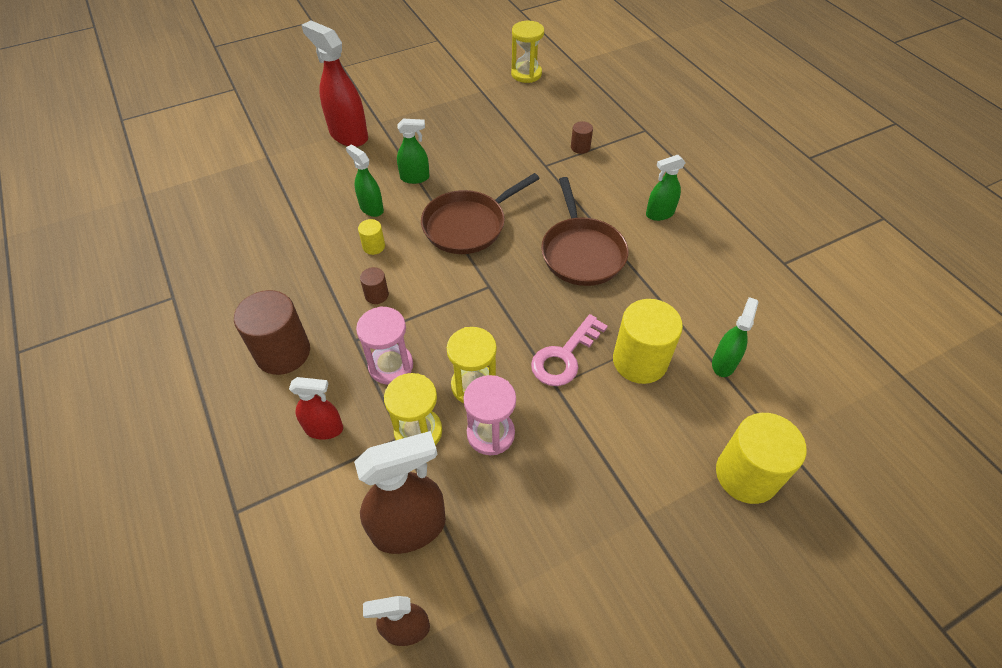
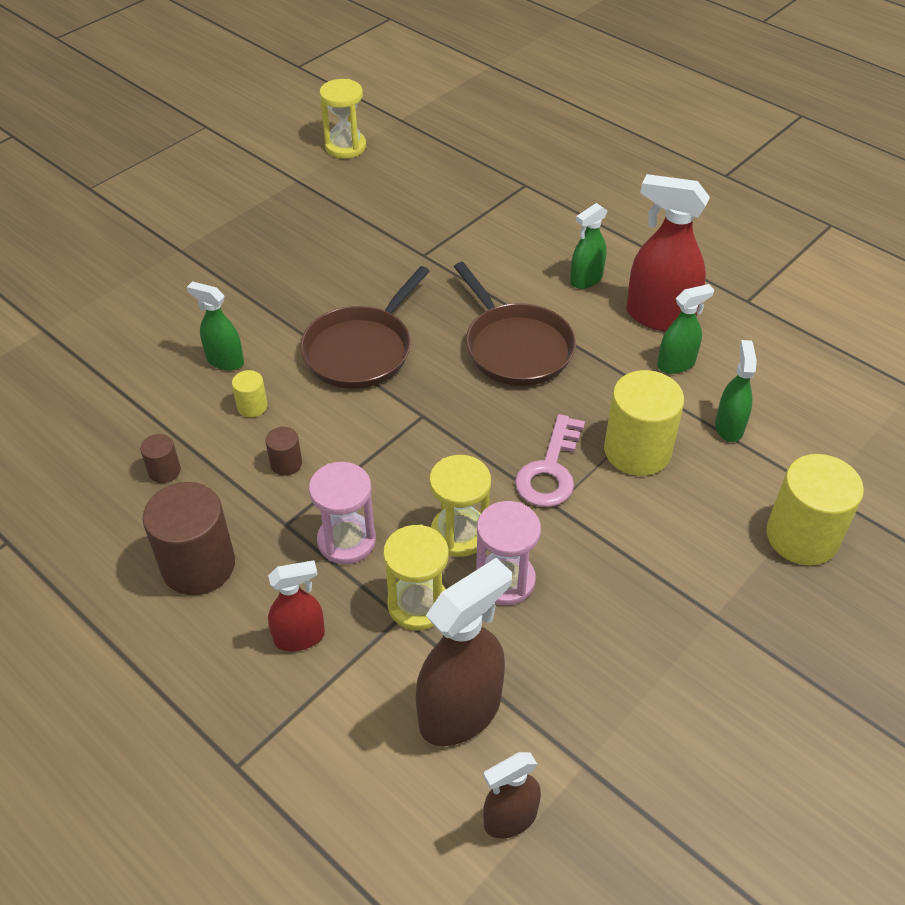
camera: 20 degrees left, 5 degrees down
(348, 135) = (145, 276): red spray bottle -> red spray bottle (659, 316)
(415, 178) = (263, 309): green spray bottle -> green spray bottle (676, 364)
(580, 147) = (456, 223): brown cylinder -> brown cylinder (164, 471)

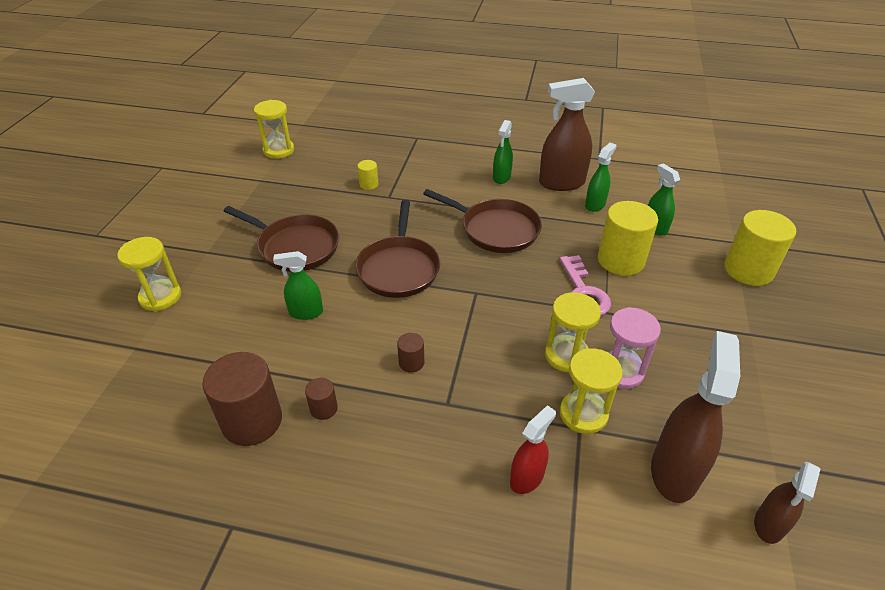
camera: 30 degrees left, 5 degrees down
(101, 284) = (160, 297): none -> yellow hourglass
(198, 565) = (408, 465): brown cylinder -> brown cylinder (252, 421)
(252, 406) = (353, 335): yellow cylinder -> yellow cylinder (369, 184)
(272, 279) = (295, 247): none -> brown pan
(346, 541) = (499, 395): pink hourglass -> none
(659, 316) = (561, 183): red spray bottle -> brown spray bottle

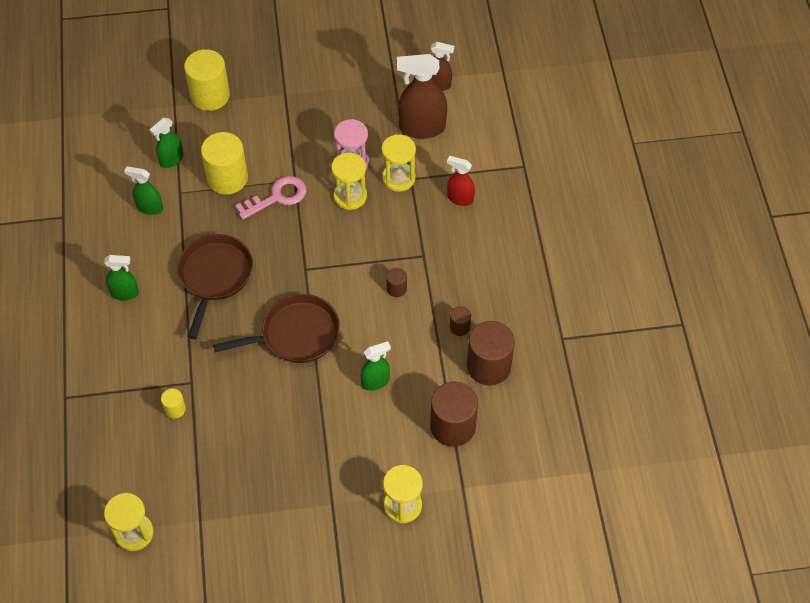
camera: 110 degrees left, 15 degrees up
(206, 361) = (452, 426): none -> brown cylinder
(295, 247) = (297, 430): brown pan -> none
(306, 312) = (375, 381): green spray bottle -> green spray bottle turned 90 degrees counterclockwise
(561, 183) = (120, 240): brown spray bottle -> none

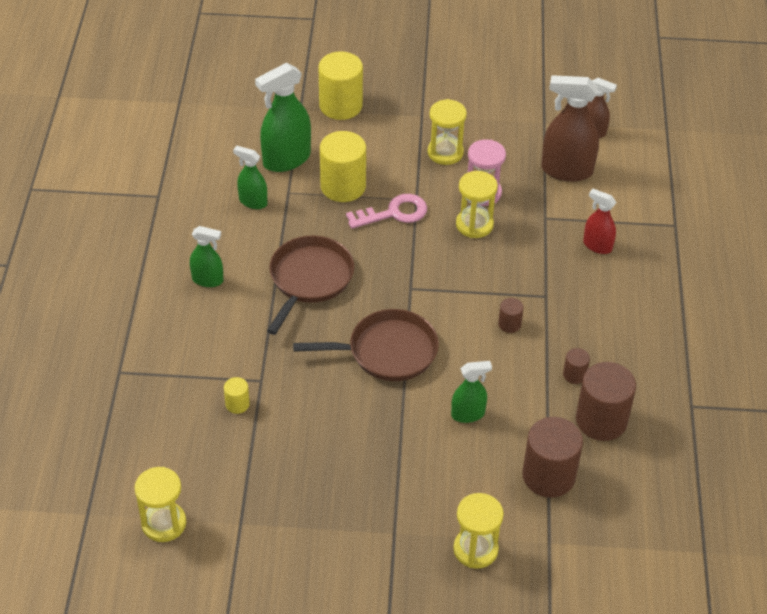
camera: 10 degrees right, 10 degrees down
(171, 159) = (286, 159): green spray bottle -> green spray bottle, size x1.74
(398, 178) = (531, 215): yellow hourglass -> yellow hourglass (445, 152)

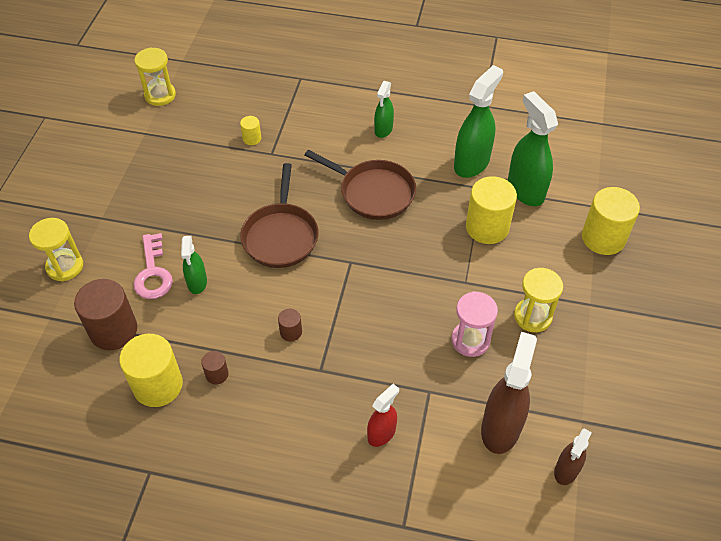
camera: 100 degrees right, 5 degrees up
(253, 202) = (471, 163): green spray bottle -> green spray bottle, size x1.74
(394, 213) = (448, 262): pink key -> pink key (153, 273)
(474, 225) = (425, 325): yellow hourglass -> none
(601, 420) = (158, 385): brown cylinder -> yellow cylinder

